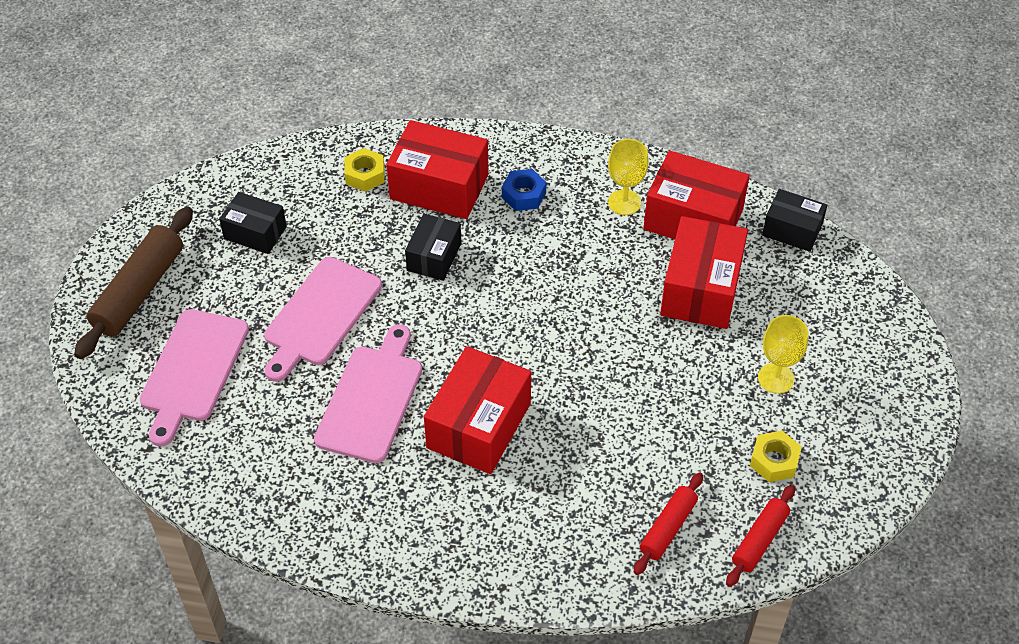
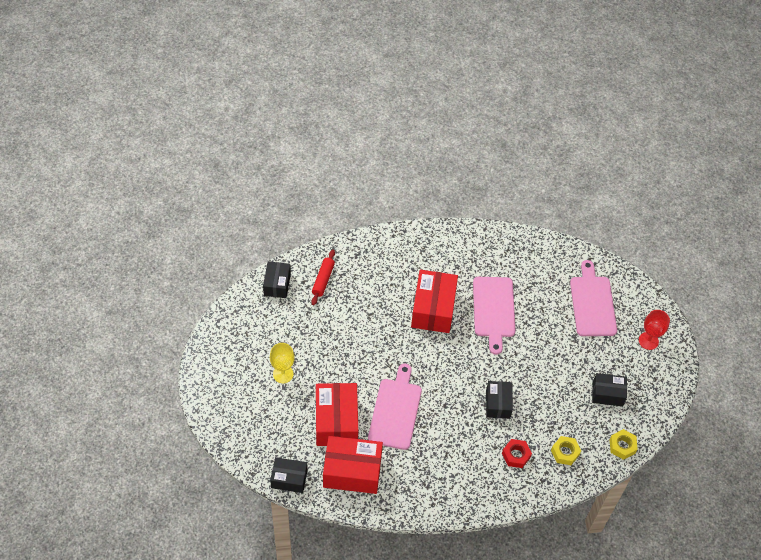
camera: 160 degrees right, 5 degrees up
(139, 291) = (648, 341): brown rolling pin -> red goblet
(320, 315) = (543, 350): pink cutting board -> pink cutting board (395, 410)
(439, 187) = (516, 455): red box -> red nut
(524, 195) = (462, 463): blue nut -> none
(624, 202) = (398, 473): yellow goblet -> none
(759, 540) = (277, 284): red rolling pin -> black box
(774, 461) = (276, 326): yellow nut -> yellow nut (622, 446)

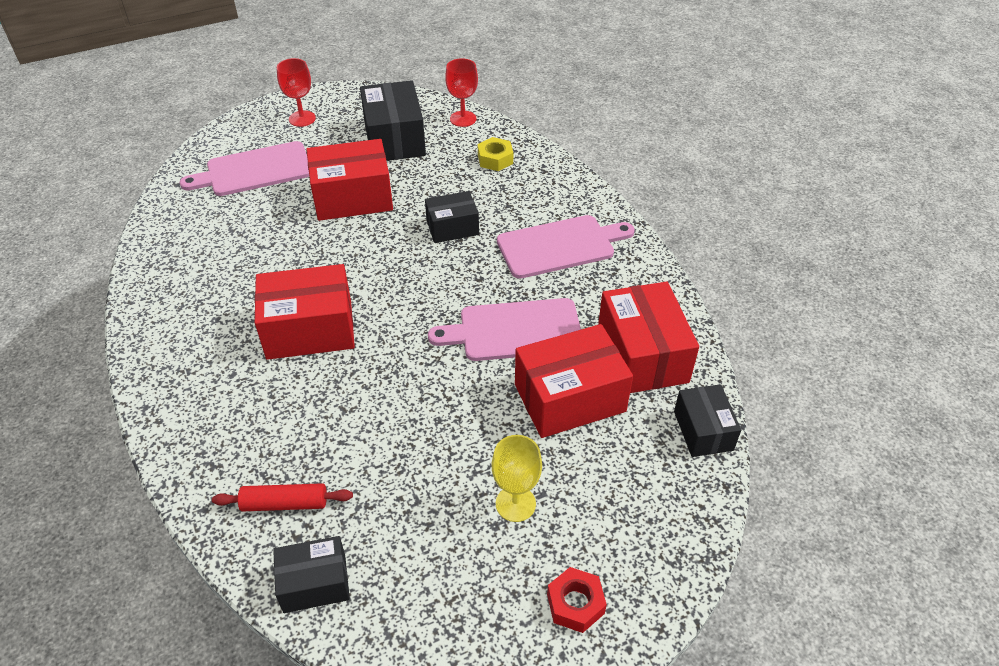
camera: 105 degrees left, 10 degrees down
(493, 310) = (292, 261): pink cutting board -> pink cutting board (560, 246)
(516, 455) = (521, 198): red nut -> red nut (575, 604)
(546, 354) = (353, 197): none -> red box
(607, 394) = (394, 139): black box -> black box, size x1.67
(622, 446) = (463, 119): yellow nut -> red goblet

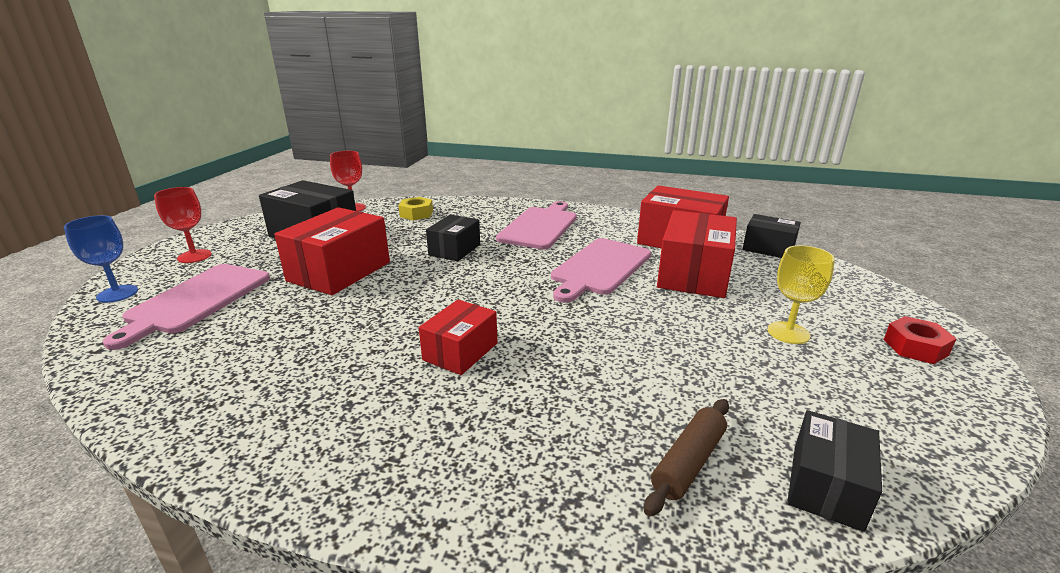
camera: 50 degrees left, 20 degrees down
(230, 134) = (117, 294): none -> blue goblet
(284, 503) = (688, 462): red rolling pin -> brown rolling pin
(309, 329) = (460, 351): red box -> red box, size x0.60

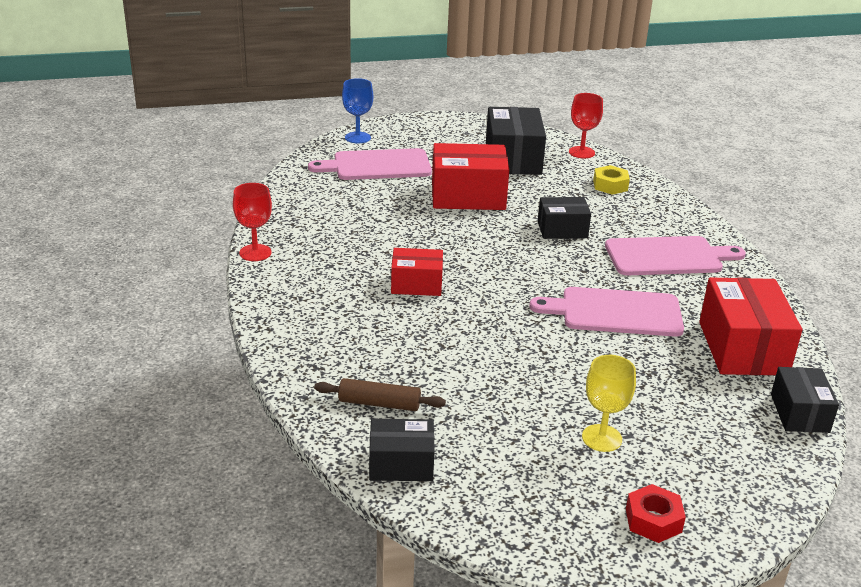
camera: 60 degrees right, 5 degrees up
(194, 256) = (426, 134): red goblet -> red goblet (255, 253)
(694, 275) = (665, 369): red box -> none

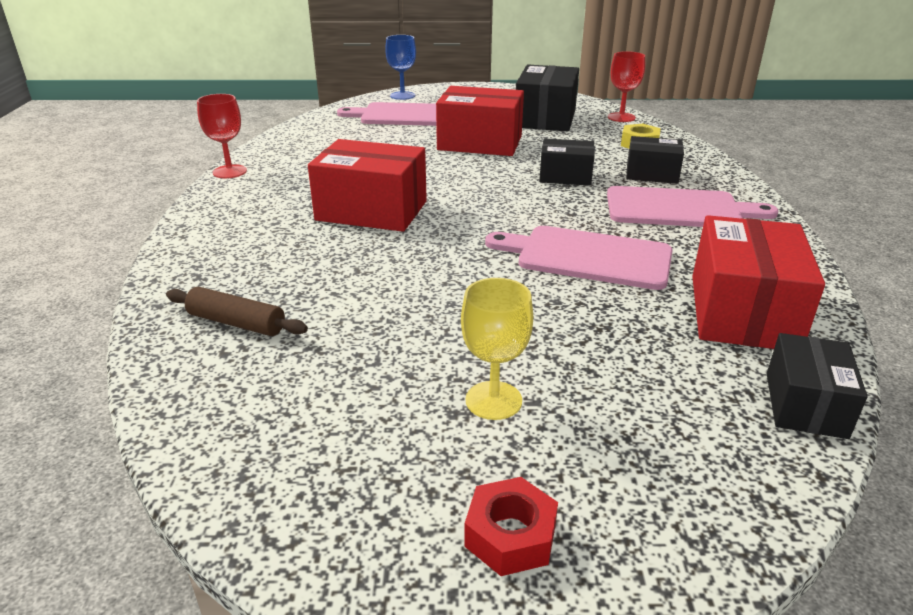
camera: 15 degrees right, 0 degrees up
(401, 464) = (205, 397): black box -> black box (651, 174)
(416, 284) = (371, 211): red box -> red box, size x1.67

